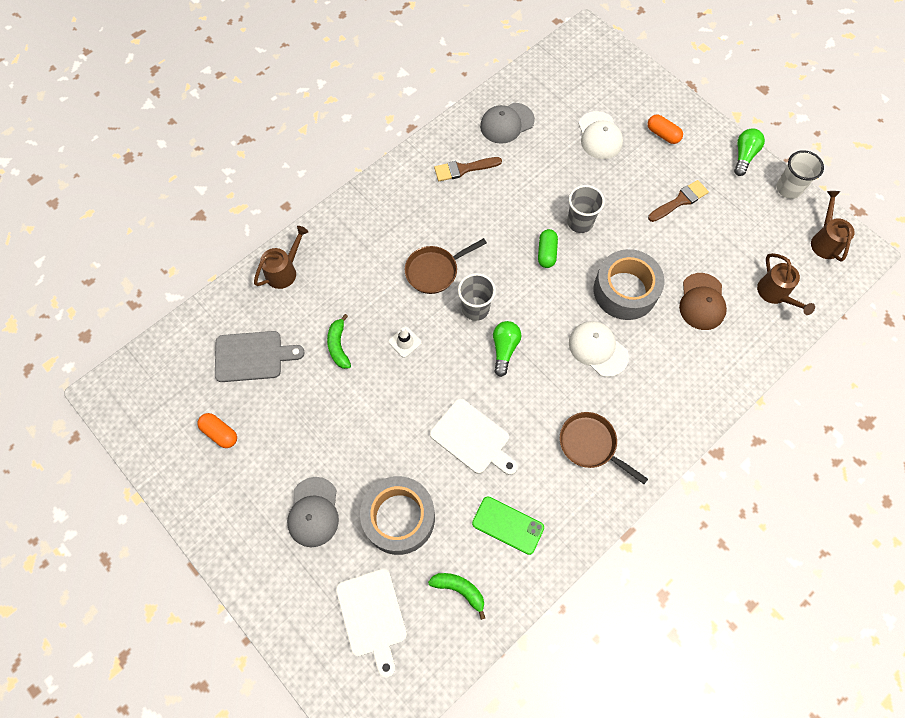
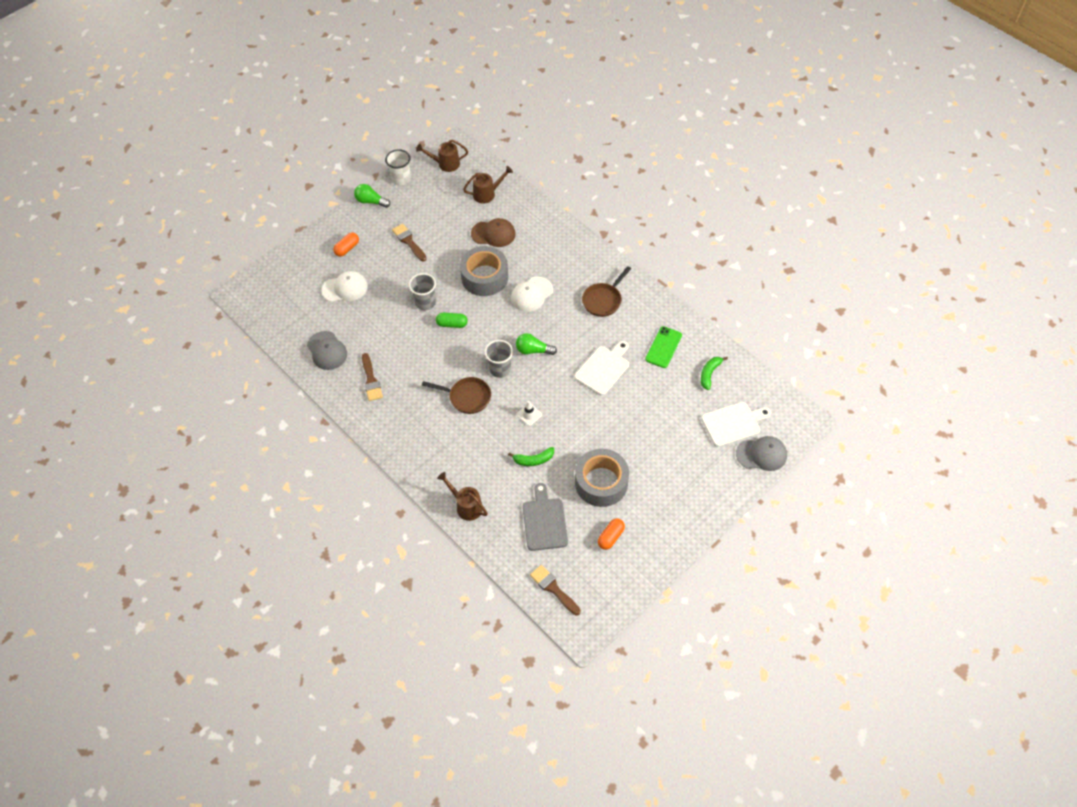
camera: 90 degrees left, 10 degrees down
(164, 364) = (553, 588): none -> brown brush
(313, 512) = (666, 465): grey cap -> grey cap (761, 454)
(399, 518) = (665, 411): grey tape -> grey tape (601, 482)
(435, 271) = (467, 397): brown pan -> brown pan turned 45 degrees counterclockwise

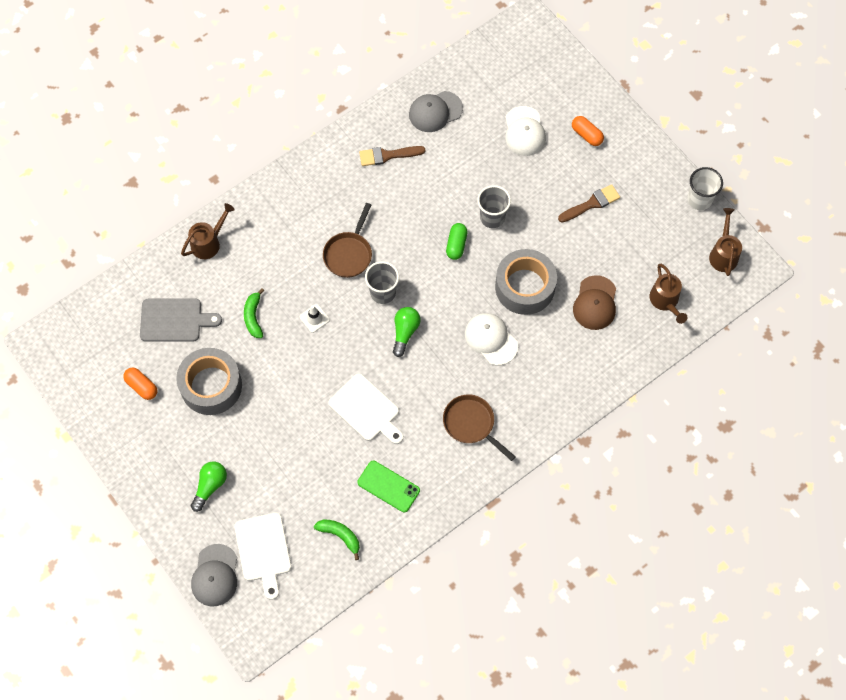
camera: 95 degrees right, 10 degrees up
(371, 201) = (662, 163): green light bulb -> green light bulb (210, 486)
(553, 588) = (94, 320): brown brush -> none

